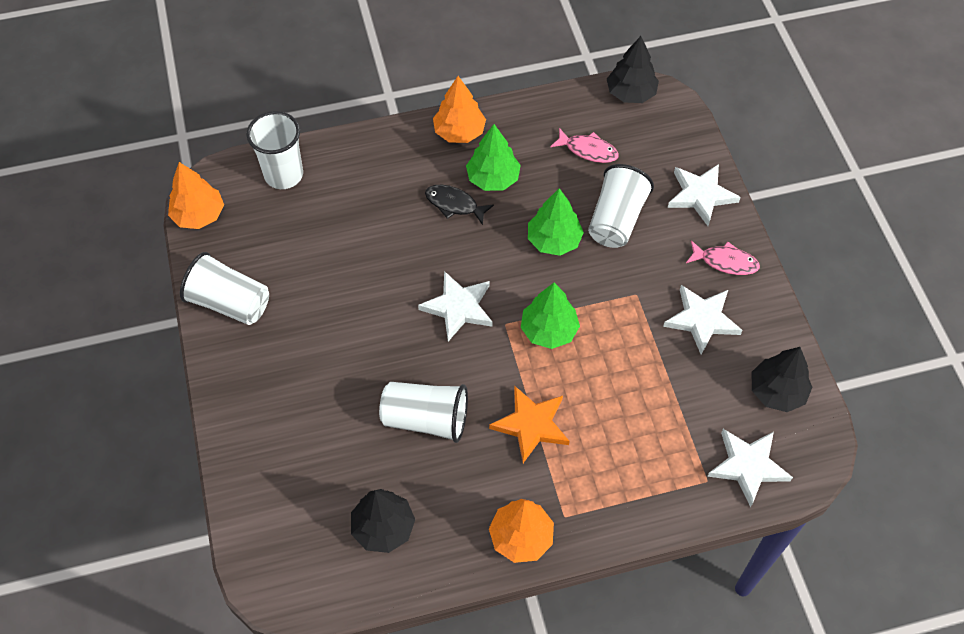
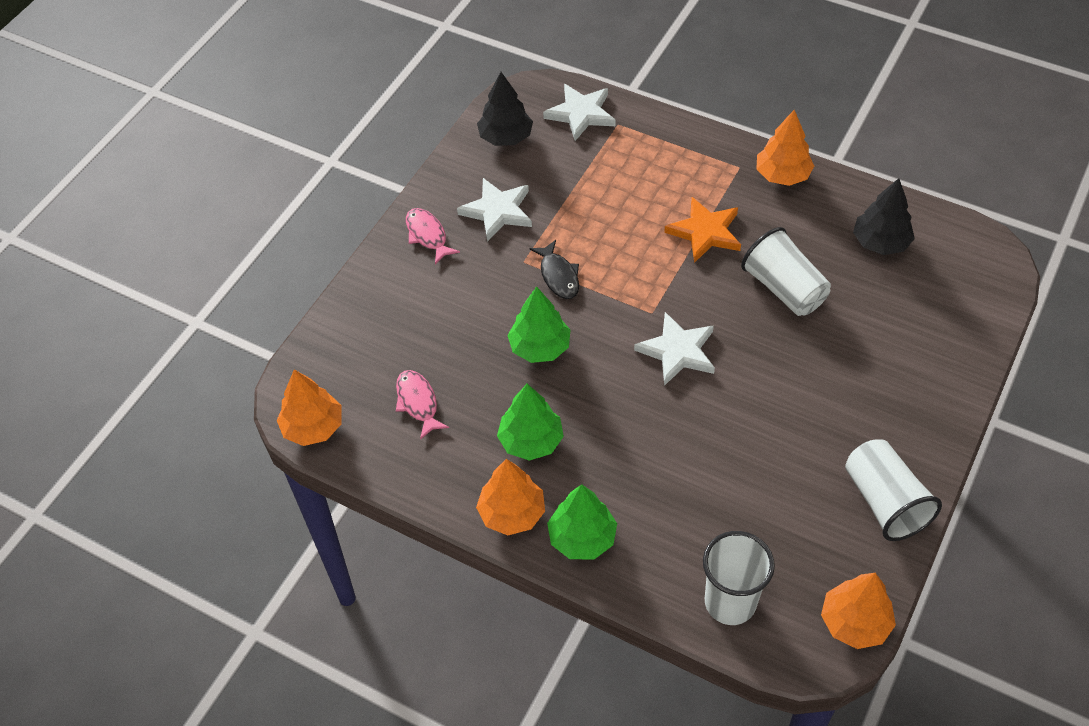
camera: 135 degrees left, 5 degrees down
(454, 204) = (591, 443): black fish -> black fish (558, 276)
(549, 330) = (622, 283): green tree -> green tree (582, 538)
(616, 220) = (469, 326): white cup -> none
(630, 93) = (313, 427): black tree -> orange tree
(701, 195) = (377, 295): white star -> none

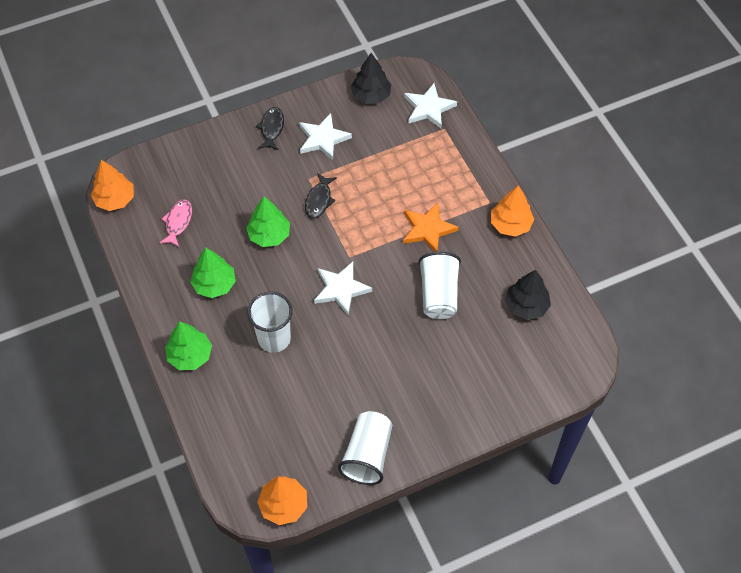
camera: 35 degrees right, 5 degrees up
(427, 235) = (272, 128): pink fish -> black fish
(512, 513) = (168, 316): orange tree -> none
(730, 602) = (230, 445): white cup -> white cup (274, 338)

